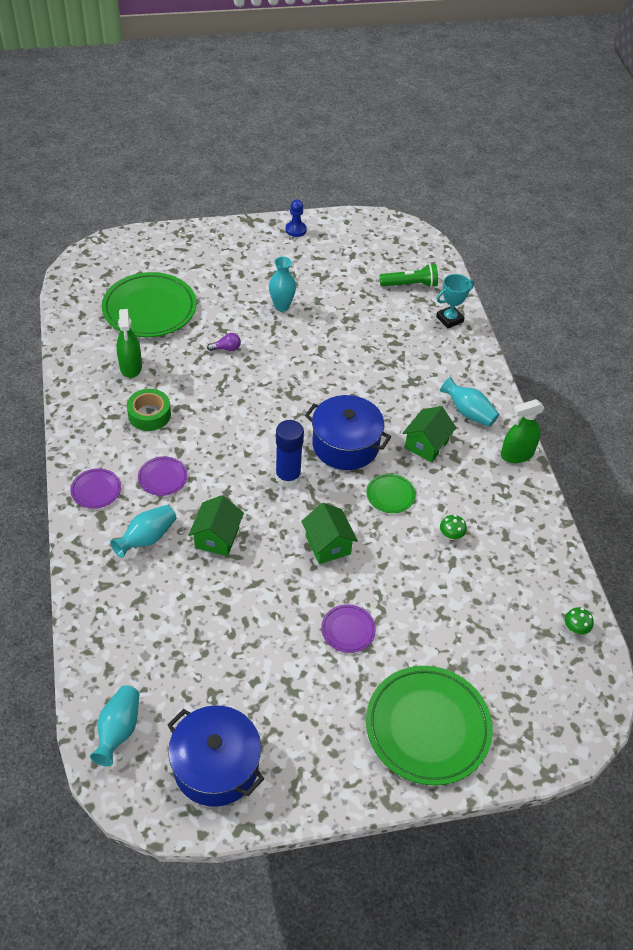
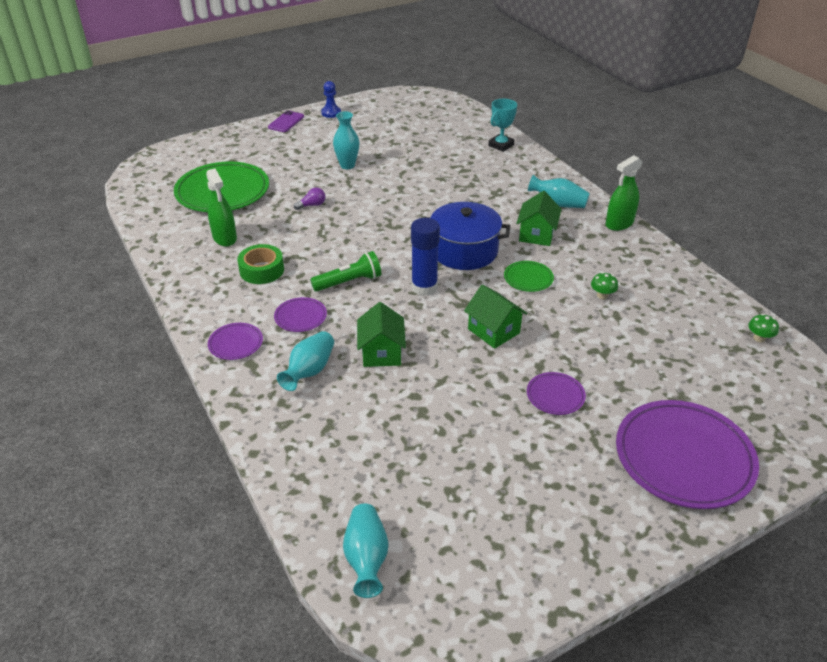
camera: 15 degrees left, 10 degrees down
(216, 766) = (493, 560): blue pot -> none
(245, 231) = (286, 122): none -> purple phone
(410, 284) = (452, 129): green flashlight -> green flashlight (349, 282)
(427, 727) = (683, 457): green plate -> purple plate

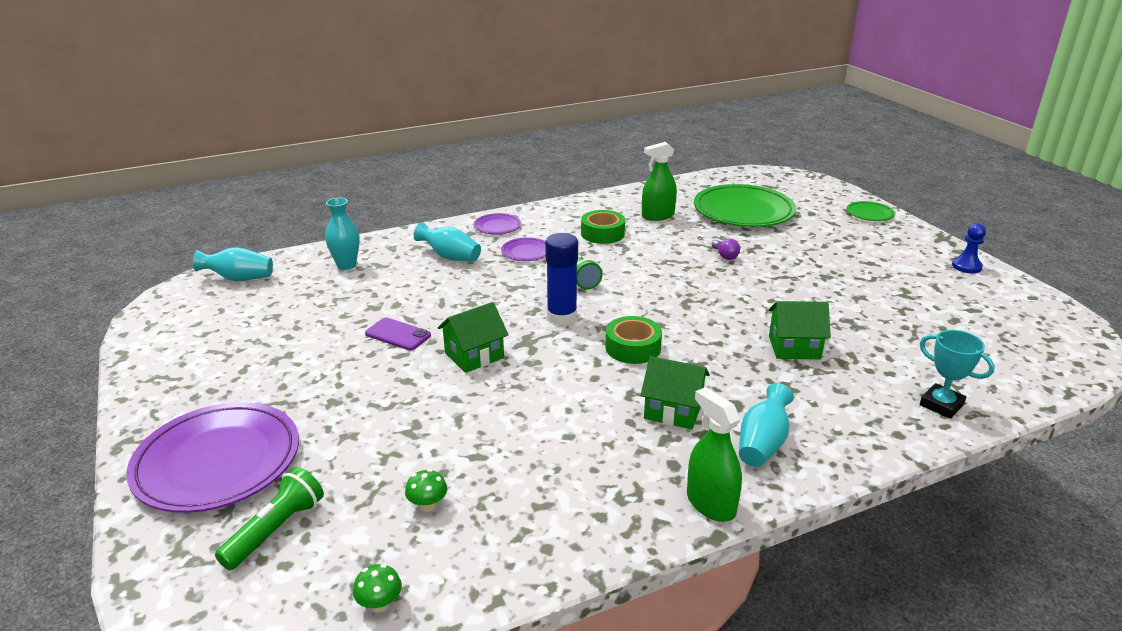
camera: 95 degrees right, 10 degrees down
(286, 122) = (921, 238): purple phone -> purple phone (398, 334)
(347, 165) = (824, 276): turquoise vase -> turquoise vase (346, 265)
(381, 352) = (462, 290): green house -> green house (794, 347)
(464, 251) = (633, 348): blue pot -> green tape
(528, 278) = (569, 391): green plate -> green plate (870, 214)
(555, 396) = (356, 385): purple plate -> none
(602, 295) = (522, 450): green mushroom -> green mushroom (428, 505)
(731, 400) = (275, 530): none -> green flashlight

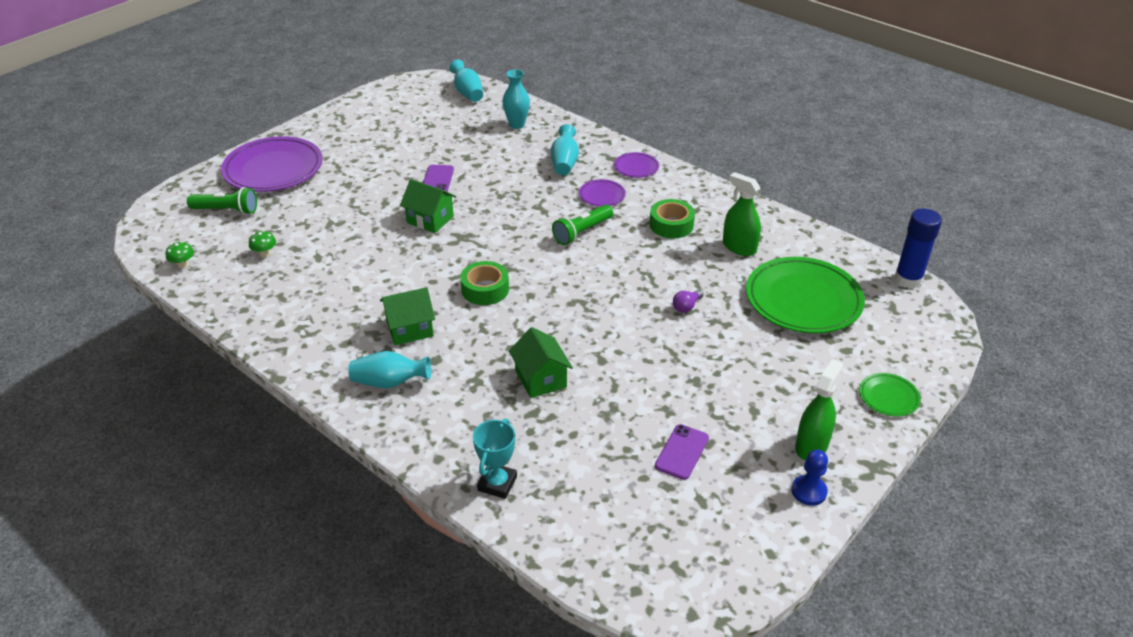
camera: 65 degrees right, 10 degrees up
(562, 317) = (508, 243): blue glue stick -> blue glue stick (908, 280)
(673, 410) = (410, 329): green house -> green house turned 75 degrees clockwise
(710, 504) = (309, 369): green spray bottle -> green spray bottle (811, 446)
(913, 303) = (682, 452): none -> purple phone

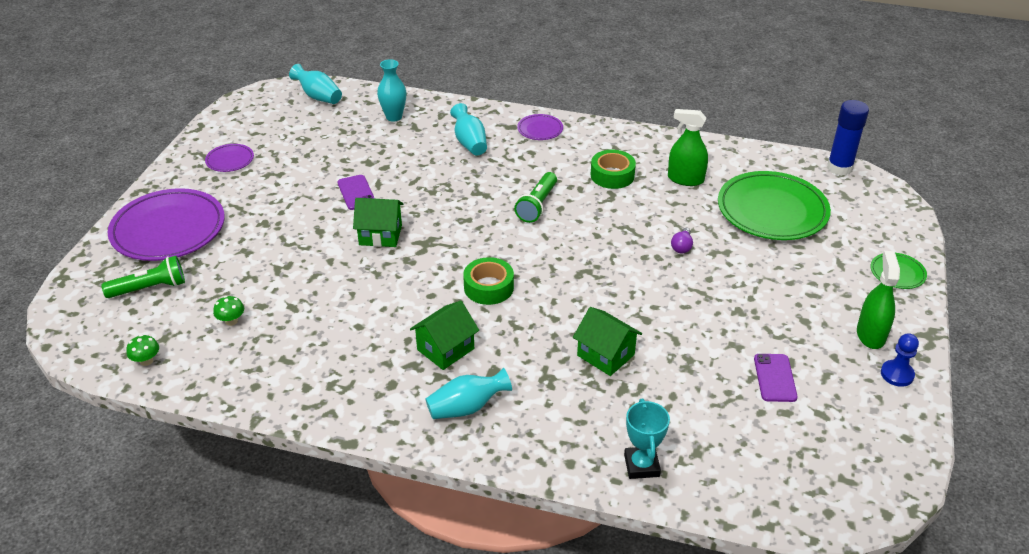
camera: 25 degrees left, 0 degrees up
(602, 195) = (529, 165): purple plate -> purple plate (230, 160)

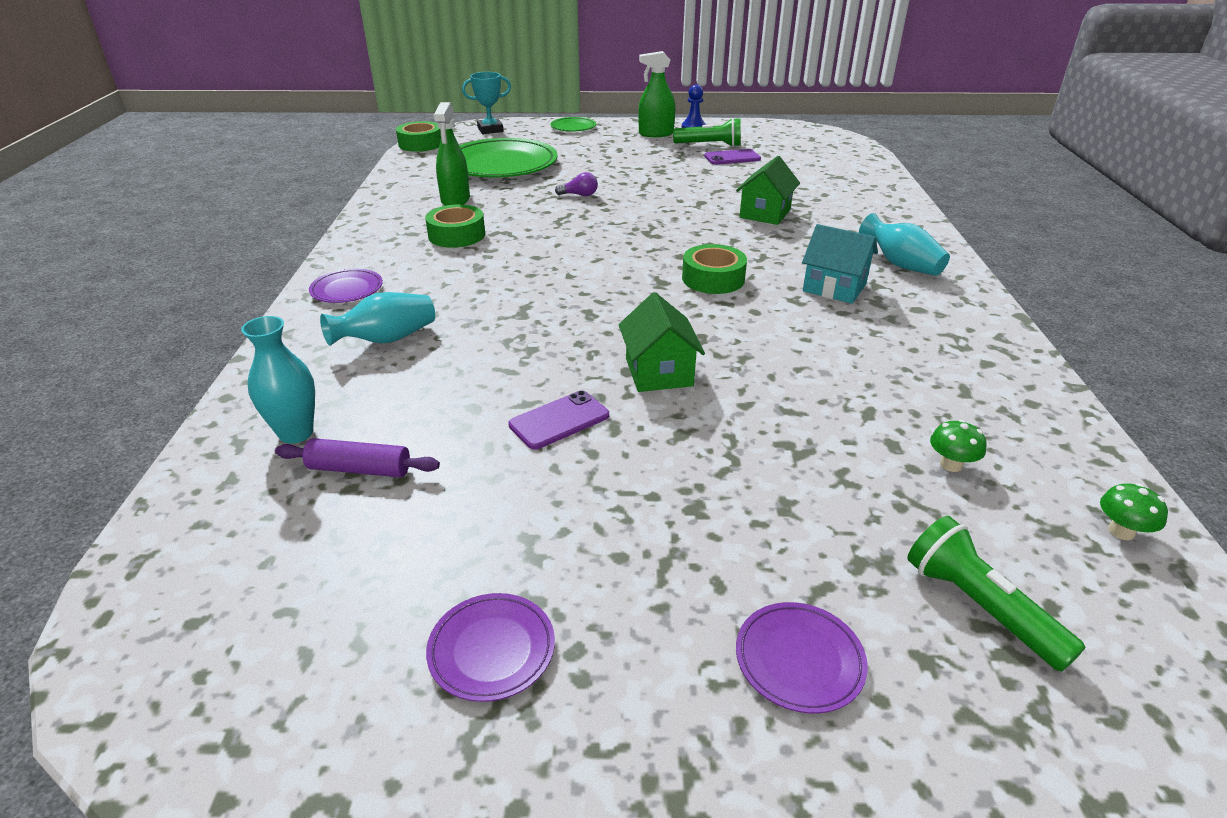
camera: 105 degrees left, 5 degrees down
(168, 229) = (799, 660): purple plate -> purple plate, size x0.46
(318, 97) = (184, 571): turquoise vase -> none
(355, 133) = (359, 469): none -> purple rolling pin
(445, 349) = (834, 288): green house -> turquoise house
(537, 205) = (536, 270): green flashlight -> green flashlight (709, 145)
(641, 465) = (876, 192): turquoise trophy -> turquoise trophy (490, 130)
(839, 168) = (420, 144): blue glue stick -> green tape

